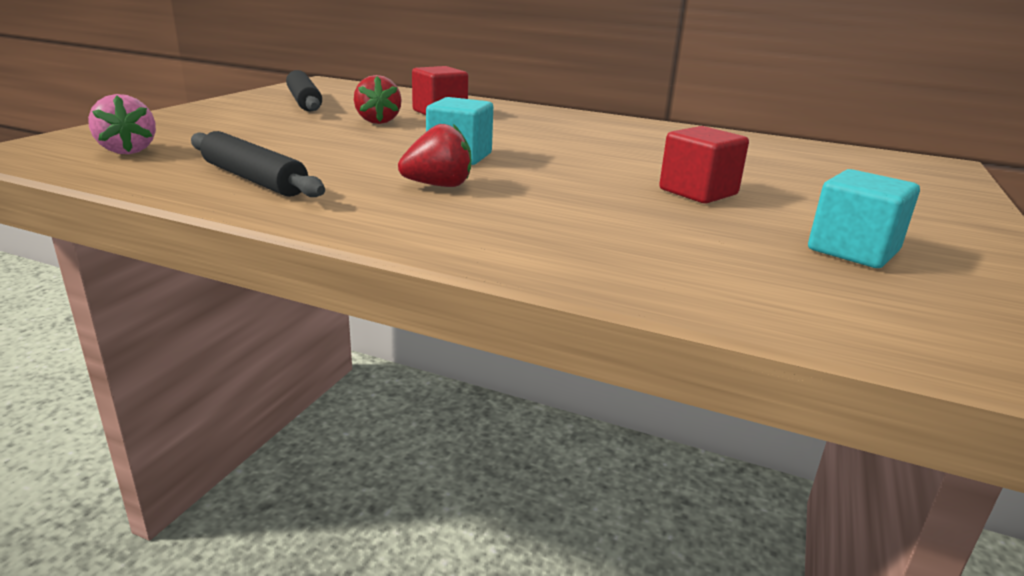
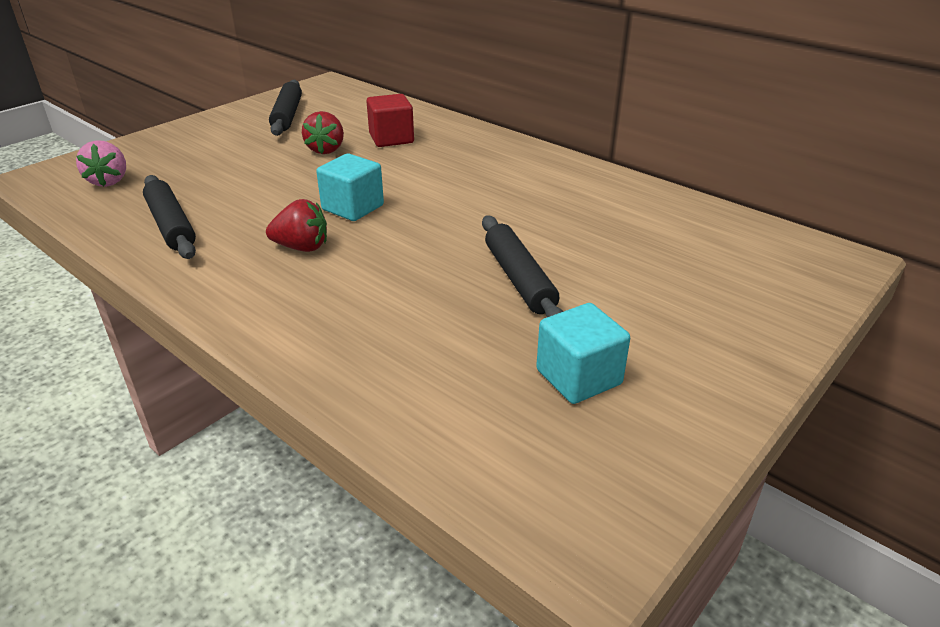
camera: 20 degrees right, 10 degrees up
(698, 192) = (519, 279): red cube -> black rolling pin

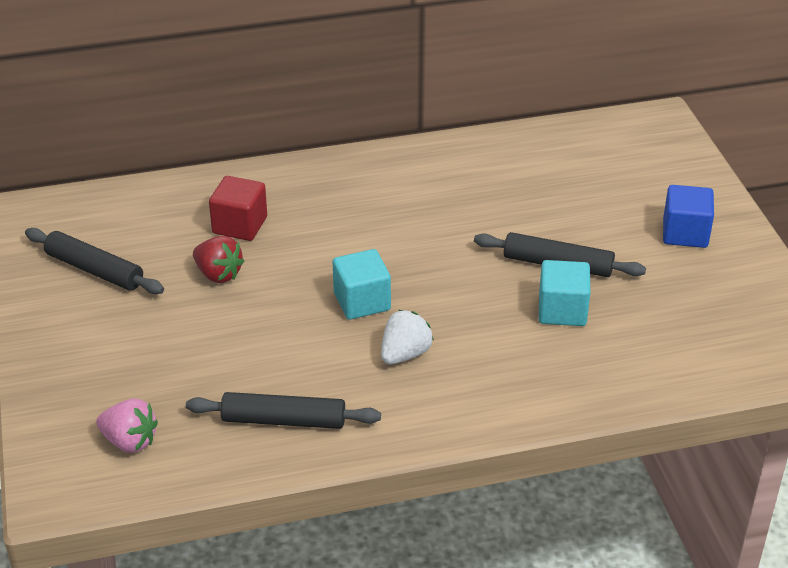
camera: 55 degrees left, 5 degrees up
(302, 247) = (405, 354): red strawberry -> white strawberry
(578, 377) = (687, 293): turquoise cube -> turquoise cube (562, 310)
(680, 339) = (685, 233): none -> blue cube

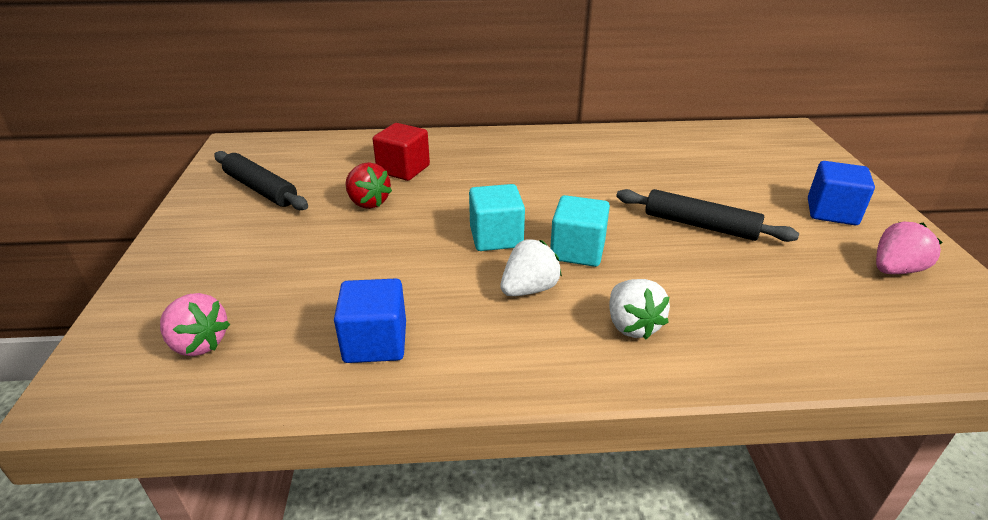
camera: 10 degrees right, 5 degrees down
(283, 420) = (375, 342): black rolling pin -> blue cube
(499, 378) = (632, 325): none -> white strawberry
(562, 310) = (705, 266): turquoise cube -> turquoise cube (577, 251)
(730, 294) = (895, 270): none -> pink strawberry

